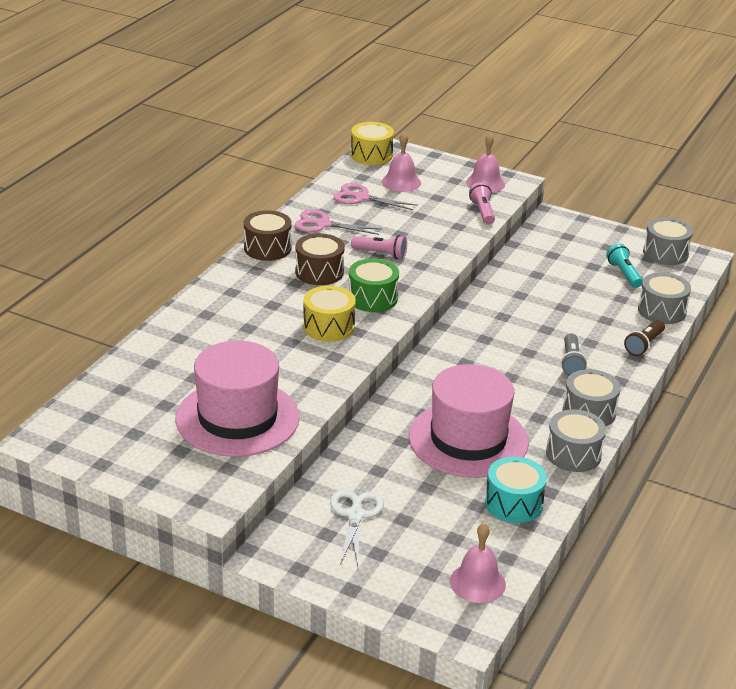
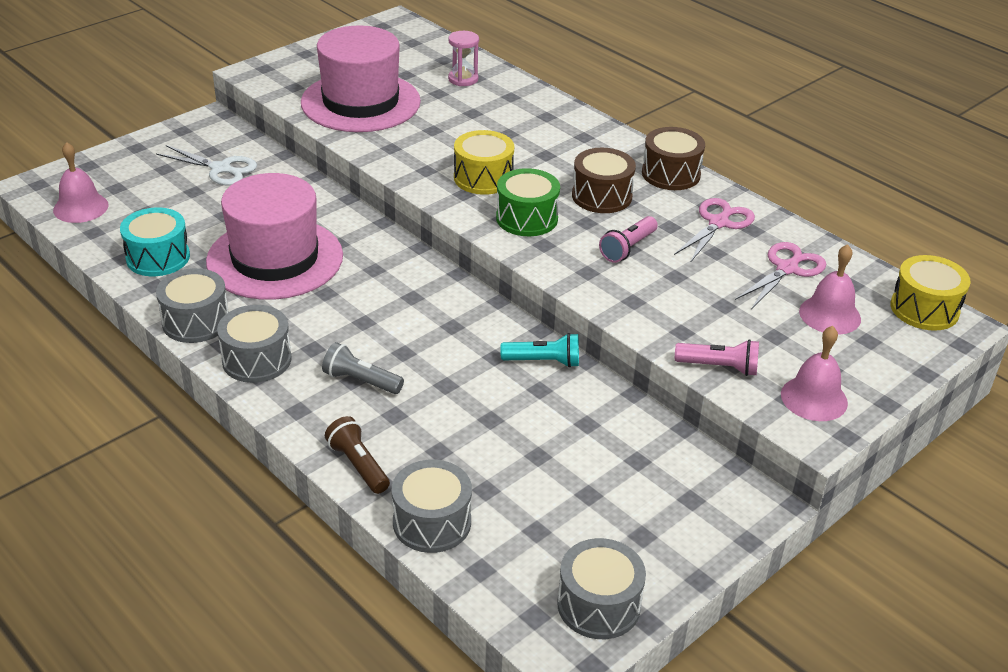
camera: 110 degrees right, 5 degrees up
(158, 369) = (463, 79): none -> pink hourglass
(624, 274) = (552, 521): turquoise flashlight -> turquoise flashlight (543, 361)

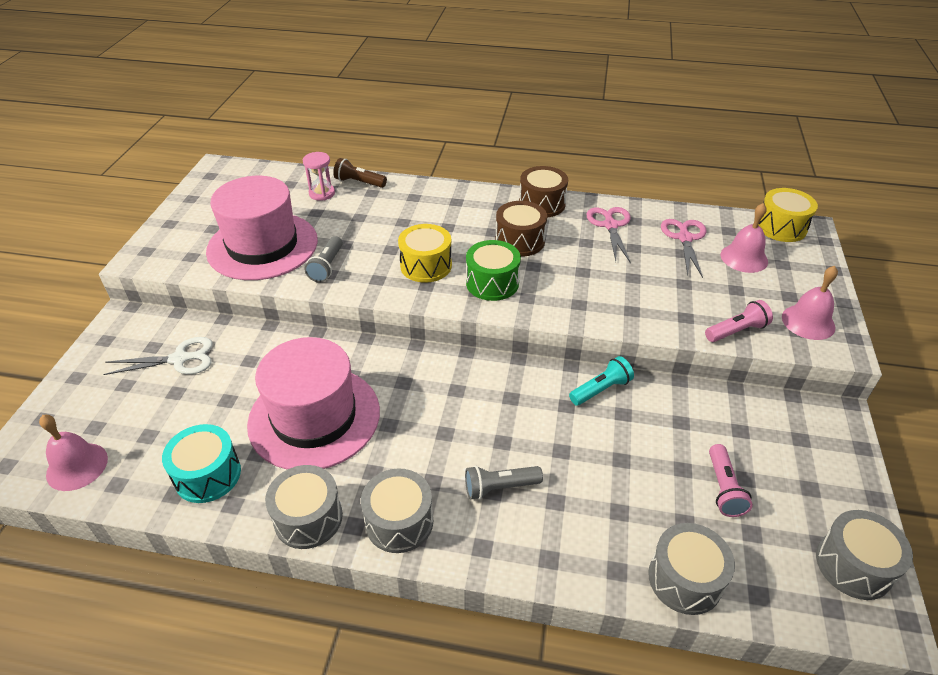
camera: 35 degrees left, 5 degrees up
(358, 465) = (581, 566): brown flashlight -> brown flashlight (359, 182)
(395, 141) = (327, 266): none -> grey flashlight
(628, 248) = (581, 272): pink flashlight -> pink flashlight (723, 488)

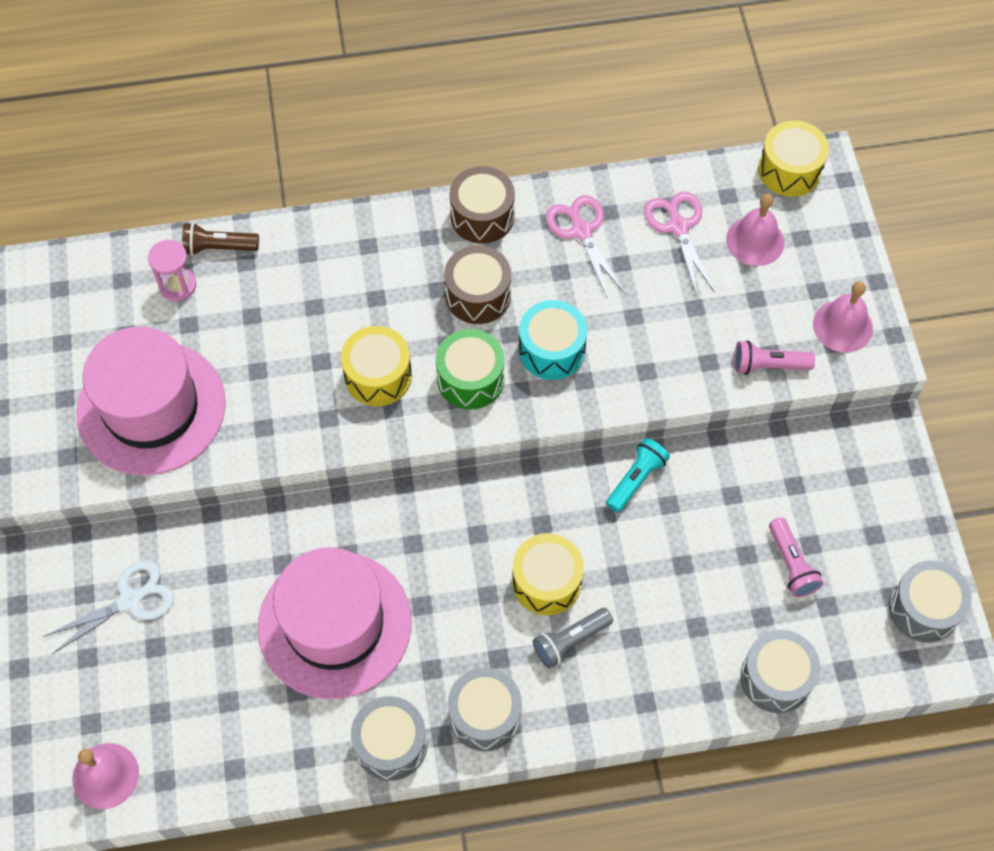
camera: 20 degrees left, 20 degrees up
(208, 475) = (257, 734): turquoise drum -> turquoise drum (551, 350)
(327, 266) = (254, 417): grey flashlight -> none
(498, 438) = (546, 582): none -> yellow drum
(736, 331) = (768, 365): pink flashlight -> pink flashlight turned 135 degrees counterclockwise

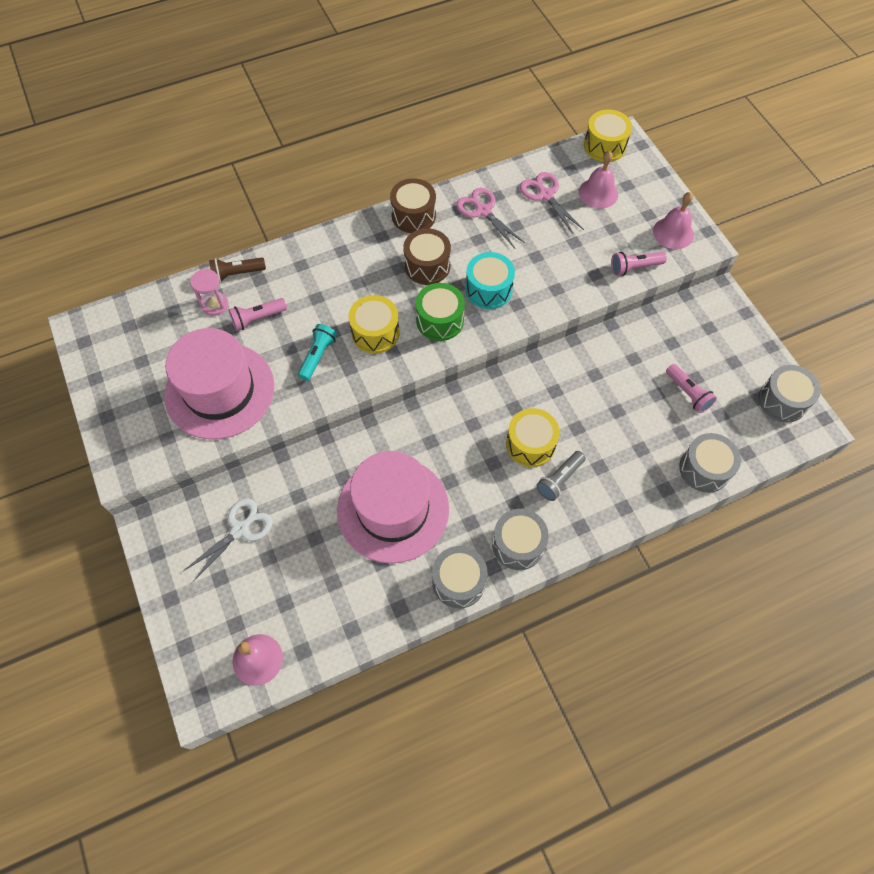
camera: 15 degrees left, 0 degrees up
(228, 318) = (257, 318): none -> pink flashlight
(636, 479) = (567, 363): turquoise flashlight -> turquoise flashlight (318, 356)

